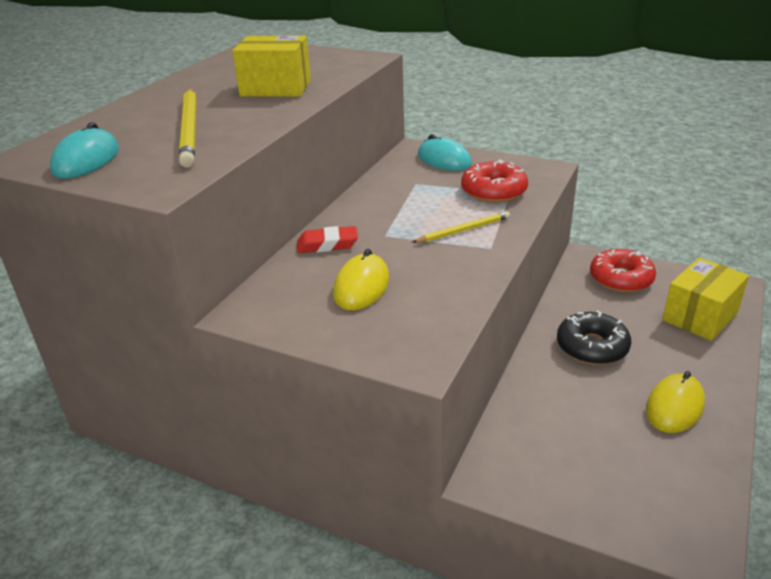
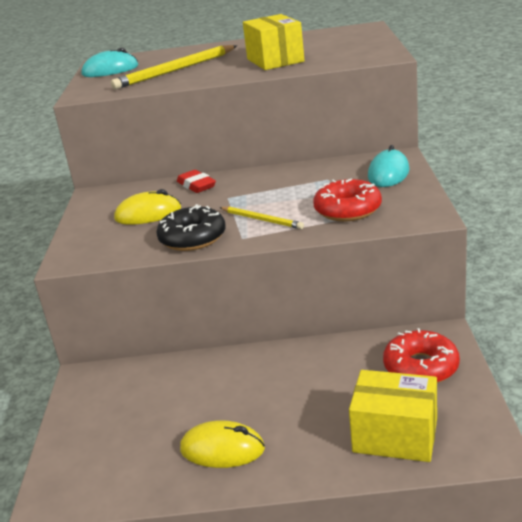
camera: 65 degrees right, 5 degrees down
(592, 347) = (281, 380): black donut -> black donut (192, 238)

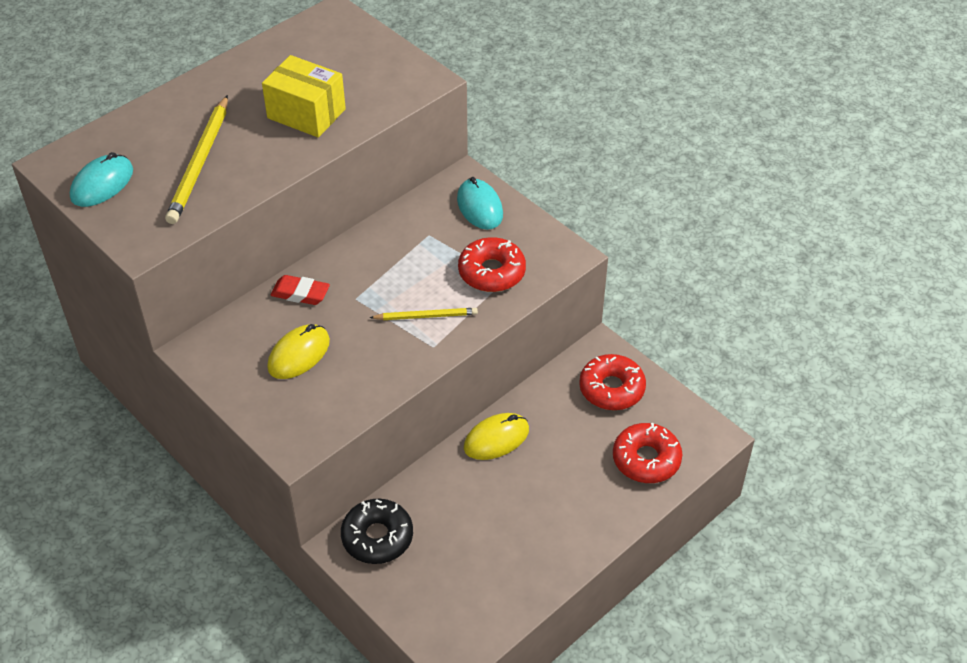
camera: 45 degrees left, 20 degrees up
(192, 238) = (386, 366): black donut -> black donut (377, 537)
(222, 449) = (538, 540): yellow mouse -> yellow mouse (496, 439)
(395, 435) = (646, 459): yellow box -> red donut

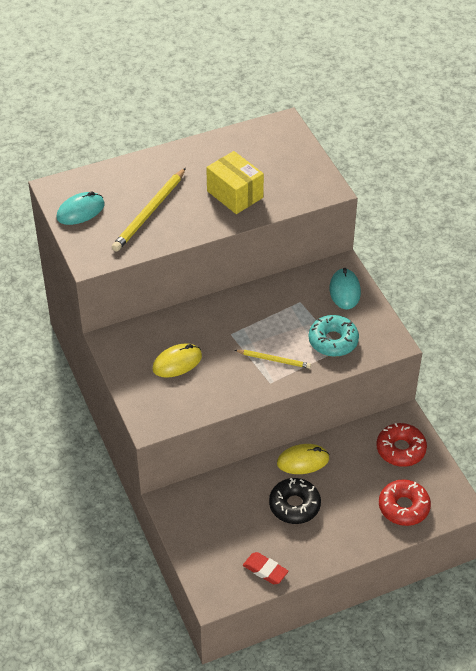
camera: 20 degrees right, 0 degrees up
(300, 293) = (194, 320): red eraser -> red eraser (265, 570)
(377, 537) = (194, 504): black donut -> black donut (294, 505)
(491, 272) = (333, 341): red donut -> turquoise donut

